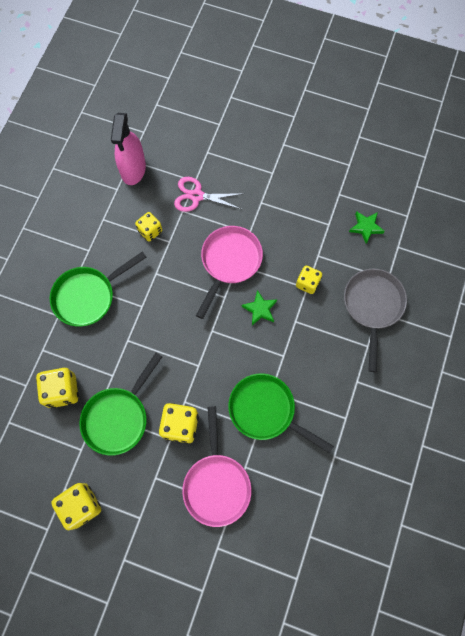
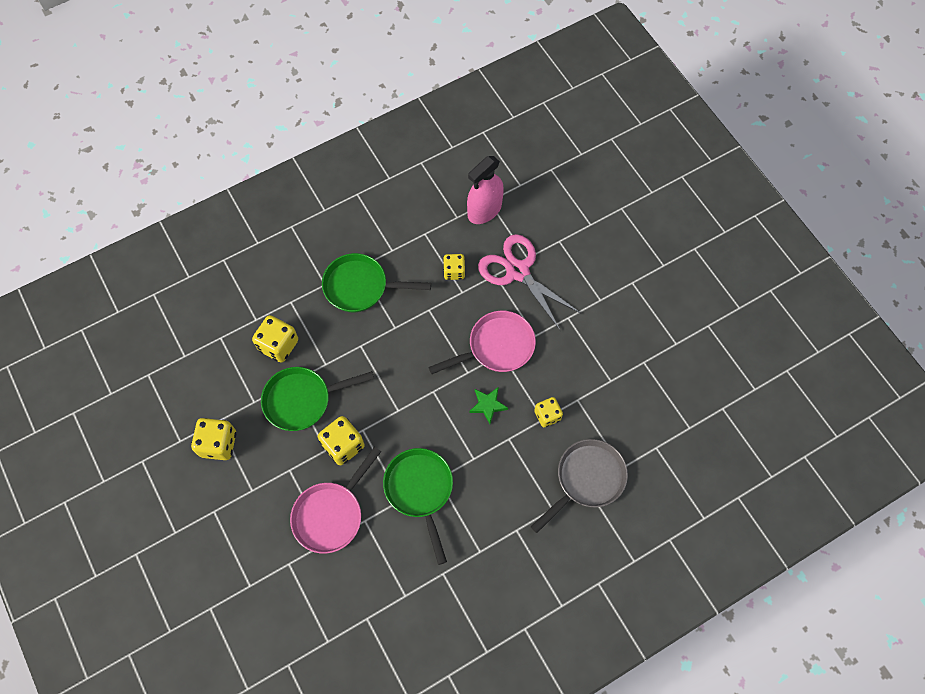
camera: 40 degrees right, 5 degrees down
(197, 196) = (518, 271): pink scissors -> pink scissors, size x1.50
(366, 227) = (642, 408): green star -> none

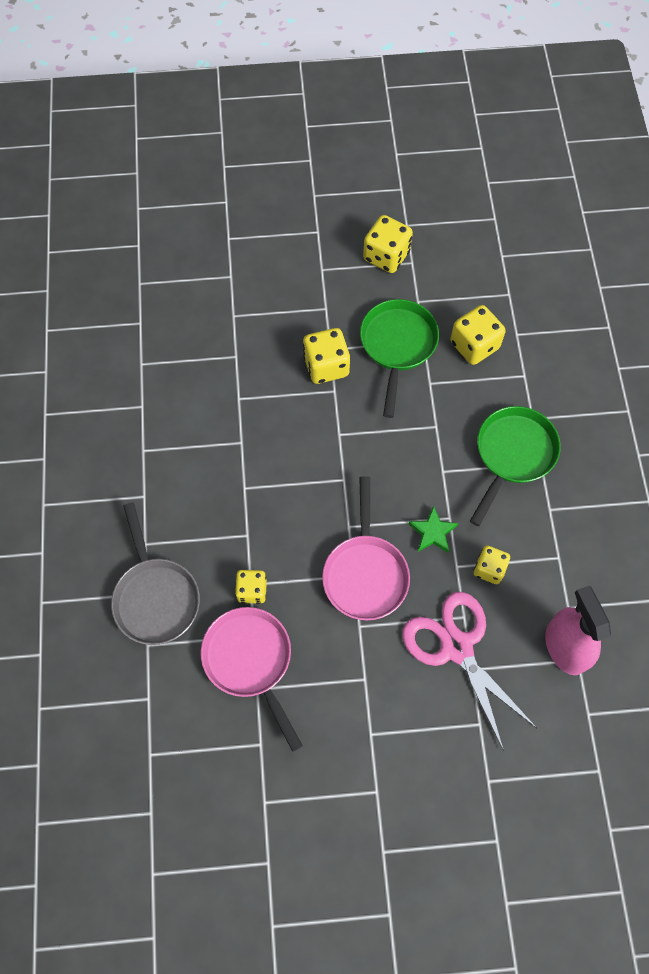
camera: 115 degrees right, 0 degrees up
(331, 514) = (258, 329): pink pan -> pink pan (250, 661)
(420, 490) = (238, 420): green pan -> none
(488, 405) = (297, 530): green star -> green star (432, 532)
(518, 271) = (457, 647): pink scissors -> pink scissors turned 105 degrees counterclockwise

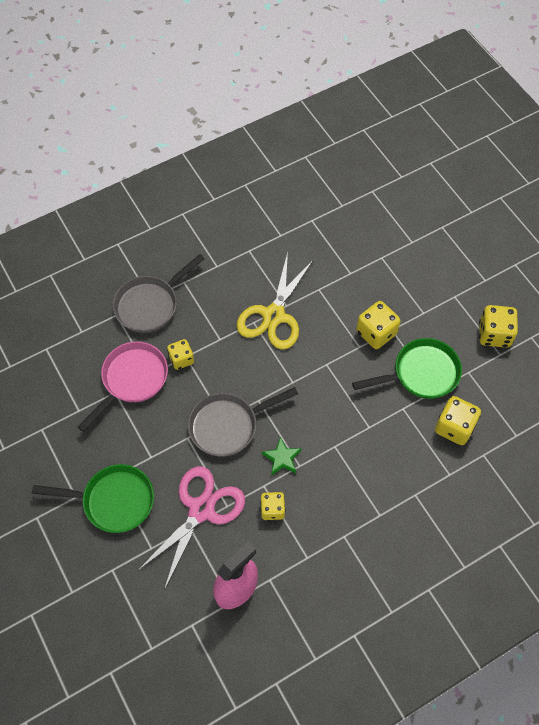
camera: 65 degrees right, 5 degrees down
(247, 462) = (273, 315): none -> yellow scissors
(365, 573) = (228, 425): pink pan -> grey pan
(513, 455) = (375, 491): green pan -> green pan (113, 501)

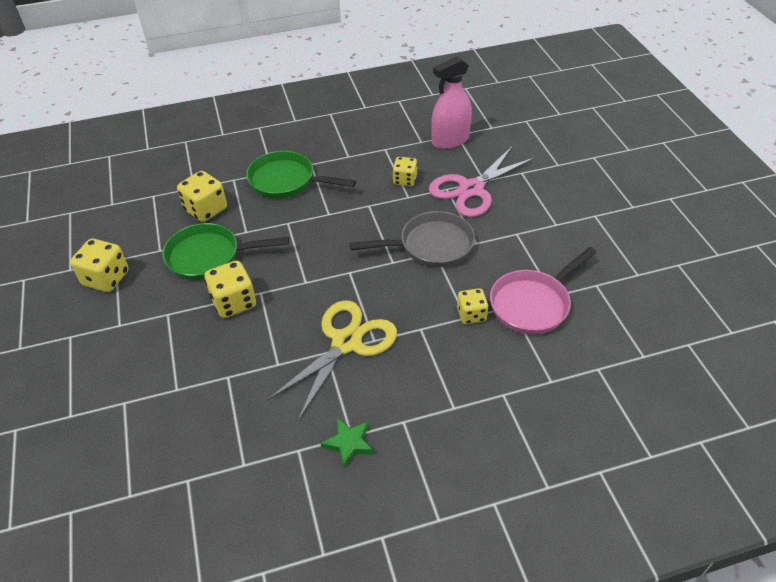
camera: 165 degrees left, 15 degrees down
(113, 501) = (556, 207): green pan -> green pan (286, 181)
(150, 305) = (504, 385): grey pan -> none
(282, 458) = (384, 212): green star -> green star (348, 443)

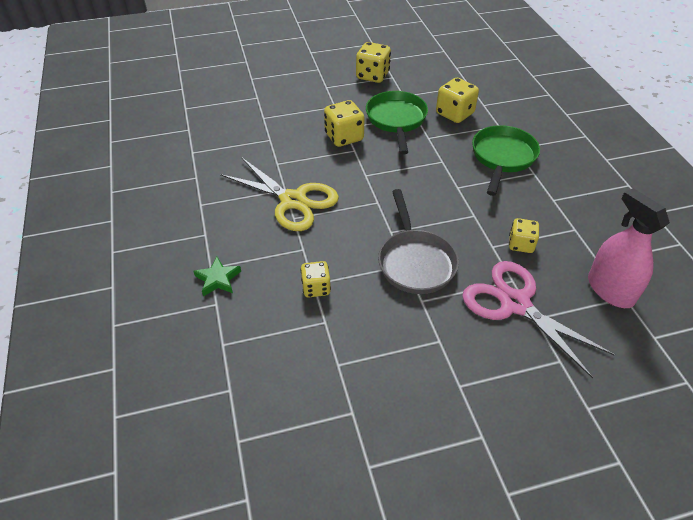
camera: 90 degrees right, 0 degrees up
(348, 443) = (193, 203): green star -> green star (218, 279)
(533, 304) = (326, 342): pink pan -> none

